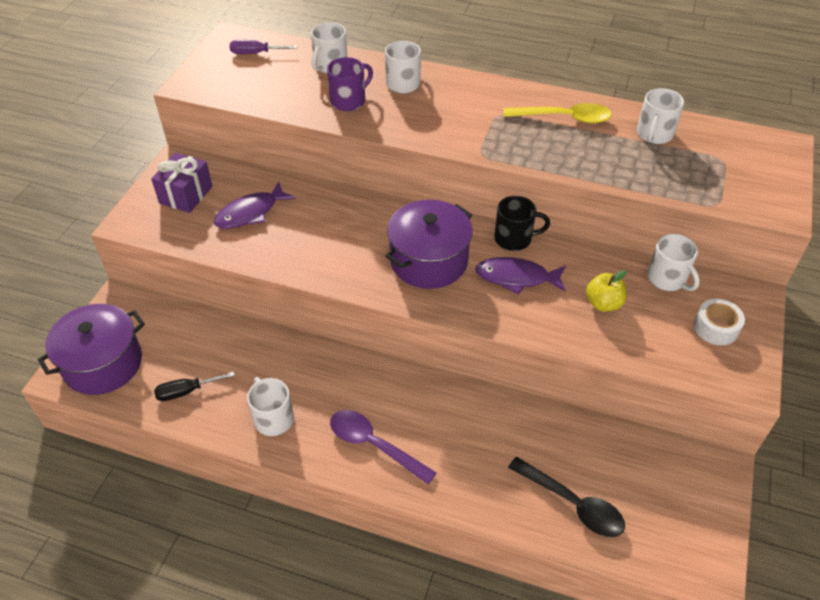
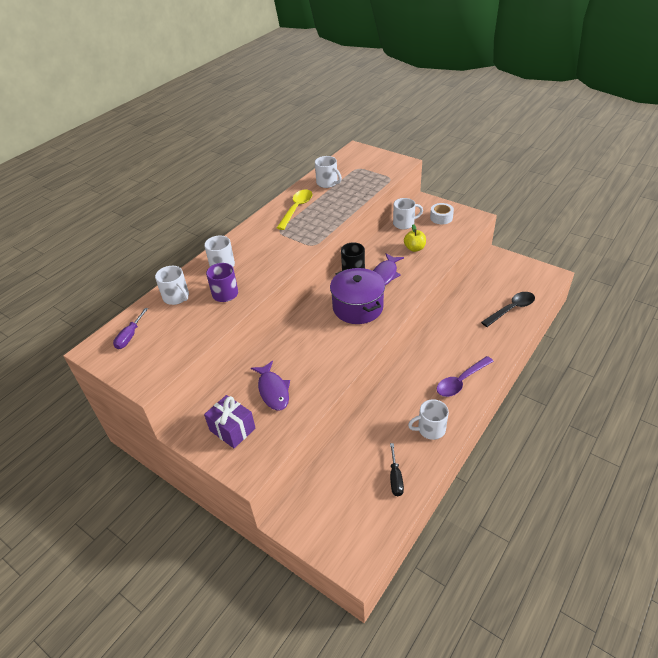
camera: 70 degrees left, 5 degrees down
(103, 363) = (352, 535): purple pot -> none

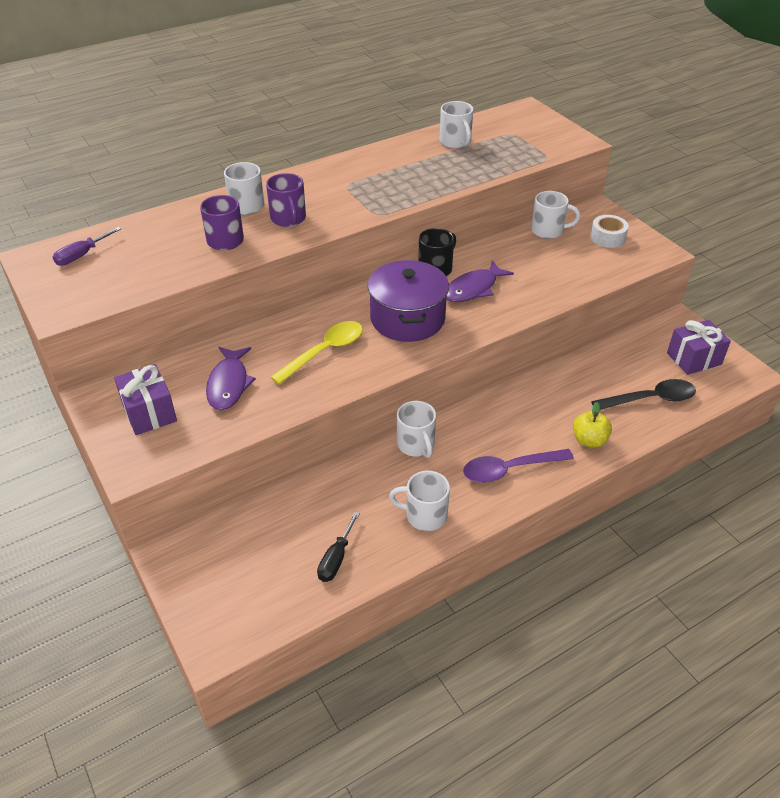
camera: 20 degrees right, 0 degrees up
(176, 297) = (166, 227): white mug -> white mug (416, 445)
(257, 266) = (288, 219): none -> purple mug
(296, 209) = (390, 164): yellow spoon -> yellow spoon (324, 352)
(414, 248) = (539, 267): yellow apple -> yellow apple (589, 440)
(519, 276) = (694, 359): none -> purple gift

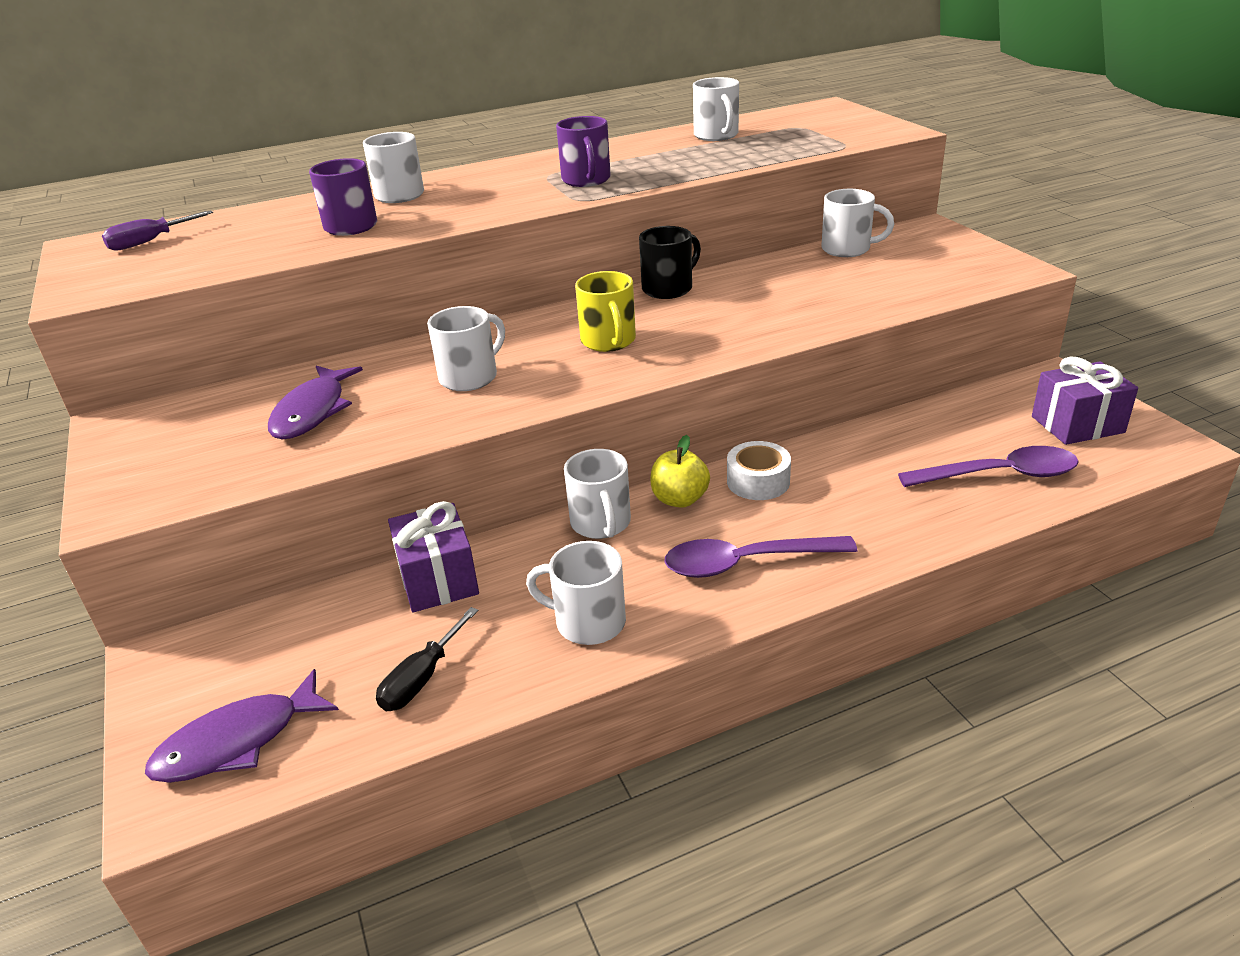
camera: 10 degrees right, 10 degrees down
(149, 412) = (181, 442): purple gift -> purple gift (438, 579)
(288, 219) = (450, 206): purple mug -> purple mug (586, 180)
(324, 352) = (470, 377): yellow spoon -> white mug
(407, 318) = (609, 341): purple pot -> yellow mug
(473, 289) = (719, 309): purple fish -> purple fish (237, 742)
(589, 440) = (888, 527): yellow apple -> yellow apple (679, 499)
(607, 237) = (938, 255): white tape -> white tape (758, 481)
(650, 399) = (999, 475): black spoon -> purple spoon

